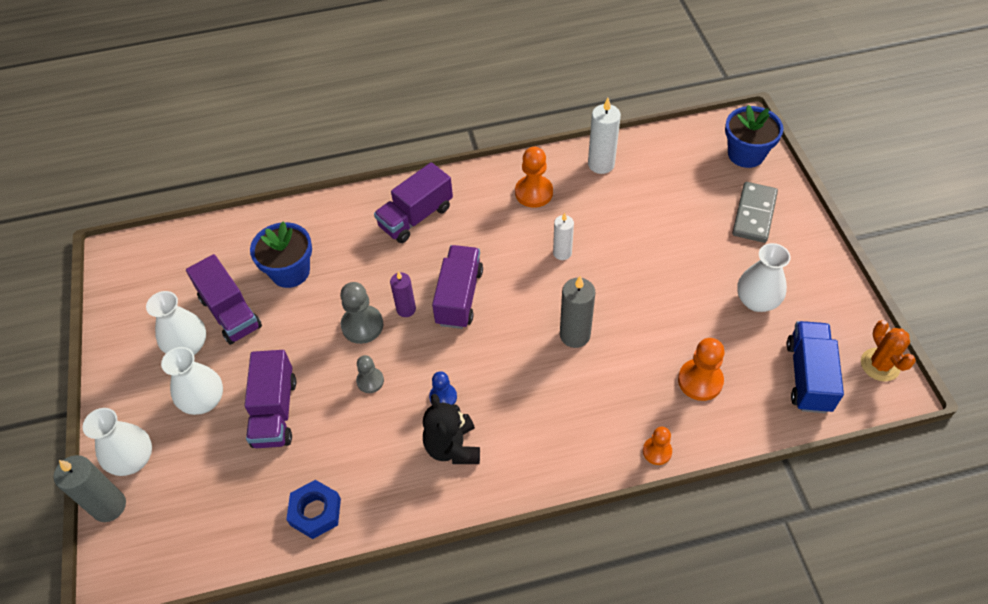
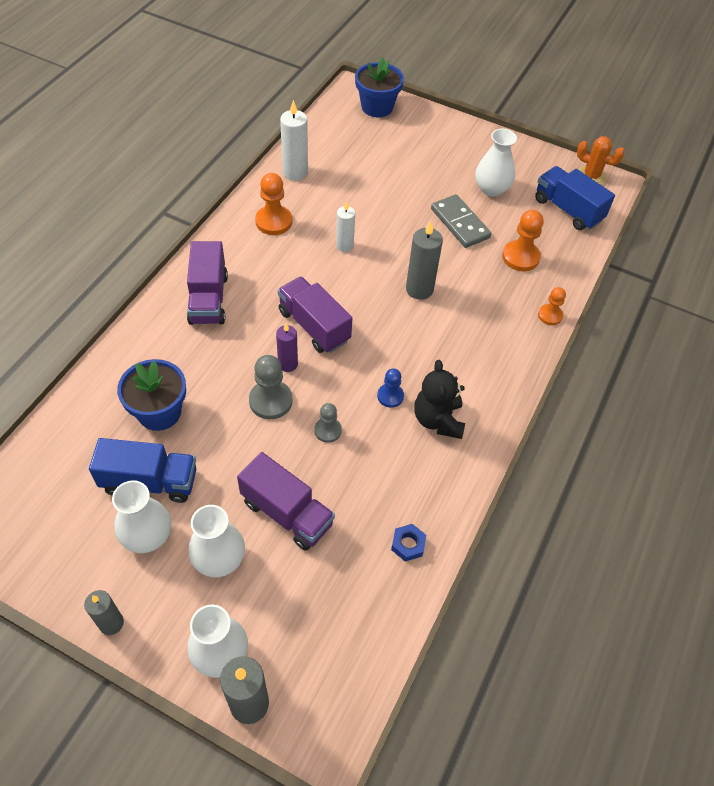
camera: 55 degrees left, 0 degrees up
(110, 380) = (111, 623): none -> grey candle
(230, 312) = (149, 481): purple truck -> blue truck
(315, 512) = (408, 544): blue nut -> blue nut, size x0.66
(452, 447) = (438, 420): black teddy bear -> black teddy bear turned 60 degrees clockwise
(754, 214) = (427, 140): grey domino -> grey domino (460, 223)

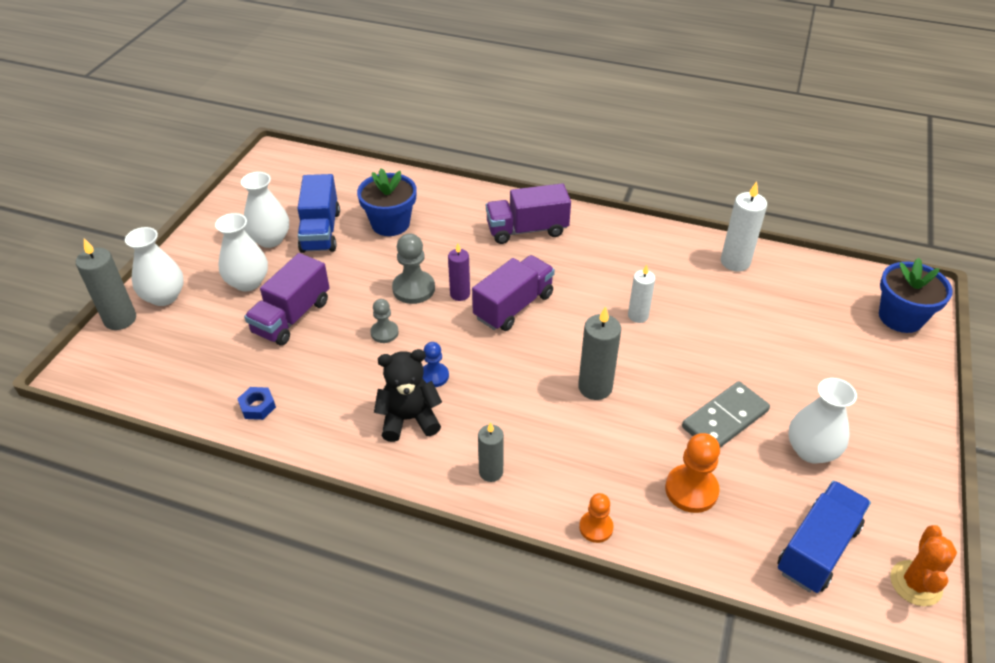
camera: 85 degrees right, 10 degrees down
(111, 623) = (197, 235): grey candle -> grey candle (491, 472)
(274, 221) = (650, 257): orange pawn -> none

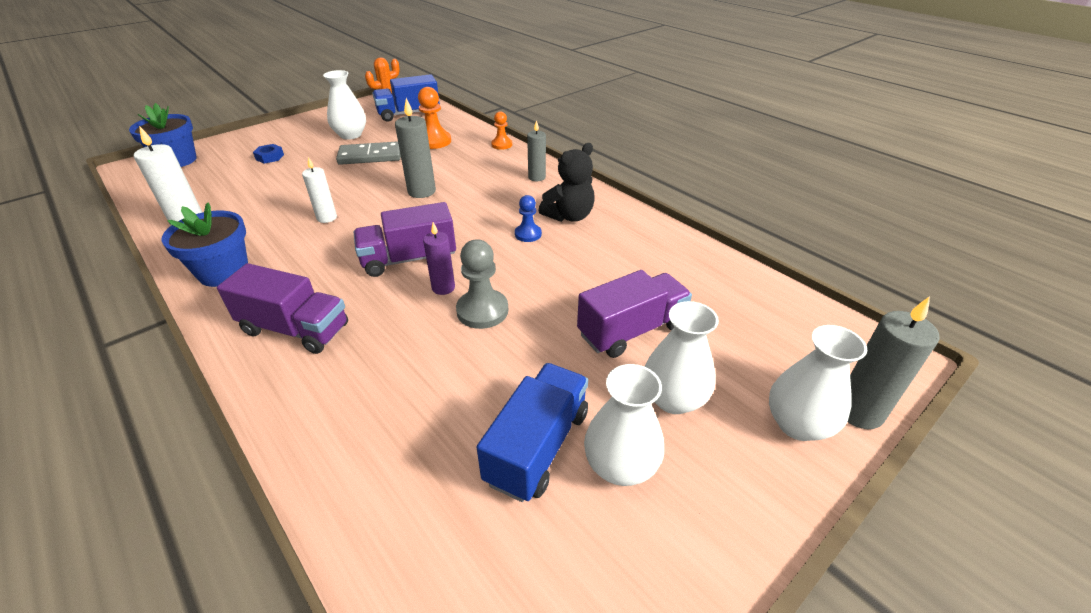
camera: 150 degrees left, 5 degrees down
(257, 406) = (691, 262): blue nut -> blue nut (270, 157)
(384, 333) = (544, 280): grey pawn -> none
(390, 224) = (434, 413): blue flower pot -> blue flower pot (224, 272)
(409, 419) = (569, 216): black teddy bear -> black teddy bear turned 60 degrees counterclockwise

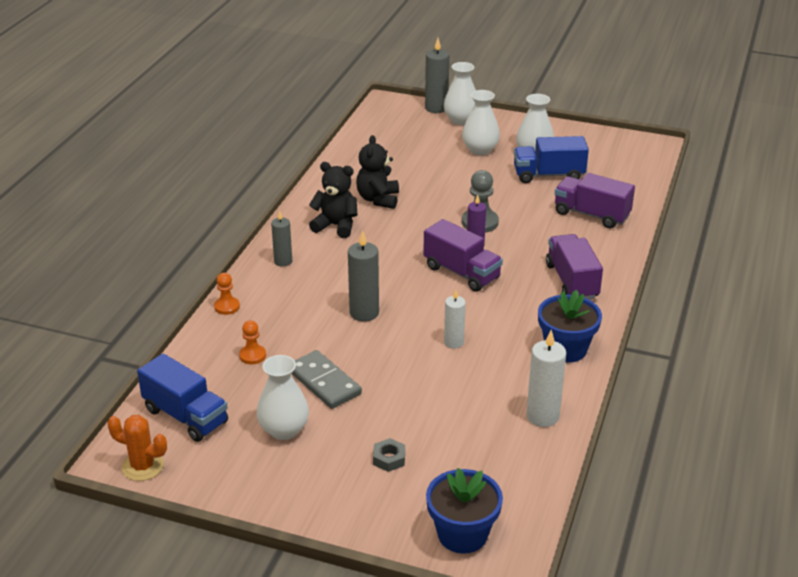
camera: 120 degrees left, 5 degrees down
(270, 157) = (389, 459): blue nut -> grey nut
(434, 141) = (252, 355): orange pawn -> orange pawn, size x0.62
(528, 234) = (379, 235): blue pawn -> none
(599, 256) = (378, 199): none -> black teddy bear
(631, 330) = (442, 171): purple truck -> purple truck (591, 215)

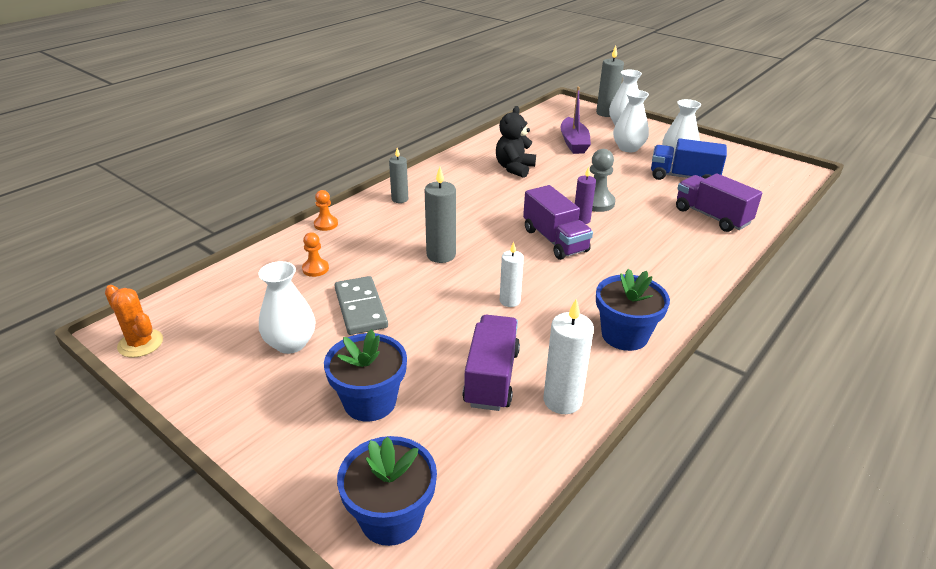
camera: 20 degrees right, 0 degrees up
(185, 416) = (216, 307): blue truck -> none
(336, 226) = (464, 181): black teddy bear -> none
(389, 459) = (370, 402): grey nut -> blue flower pot
(422, 154) = (573, 143): none -> purple boat
(572, 281) = (663, 271): purple truck -> purple truck (491, 377)

